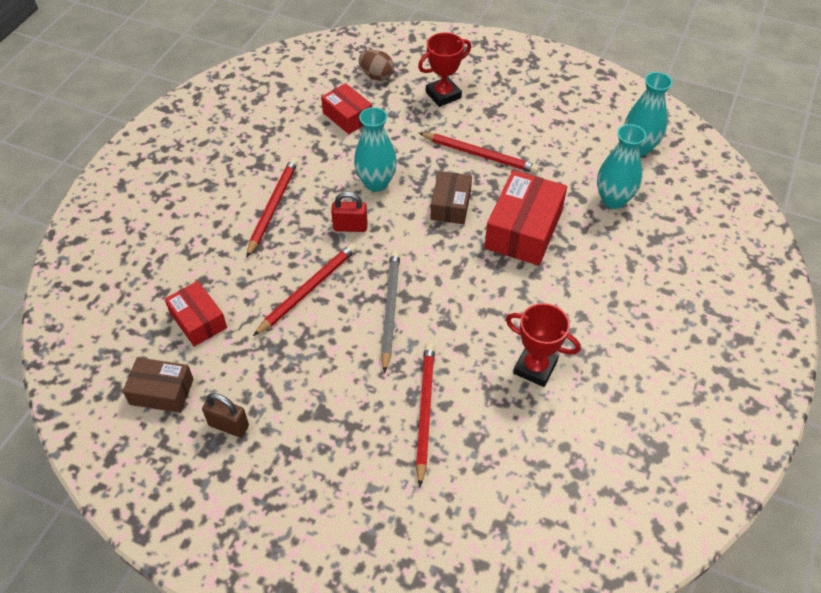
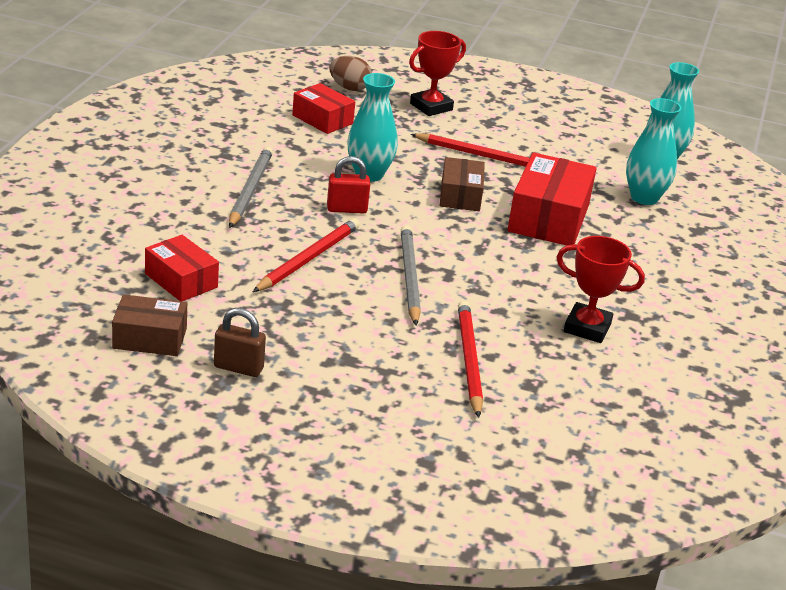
camera: 10 degrees left, 20 degrees down
(272, 207) = (250, 190): red pencil -> grey pencil

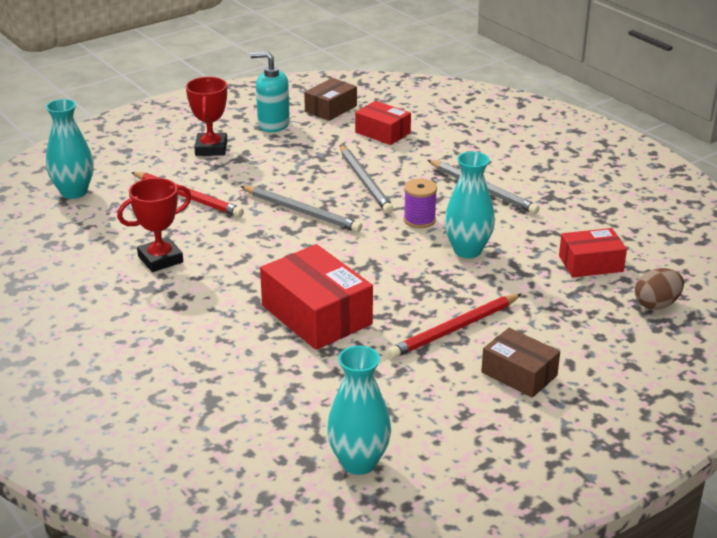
camera: 130 degrees right, 0 degrees up
(181, 280) = (382, 132): red box -> red box turned 45 degrees clockwise
(238, 368) = (273, 124): brown padlock -> turquoise soap dispenser
(308, 259) = (365, 182): red pencil -> grey pencil
(346, 209) = (419, 220): red padlock -> purple spool
(431, 107) = (584, 341): red trophy -> red trophy (211, 148)
(460, 195) = (395, 283): brown box -> brown box (519, 374)
(644, 198) = (295, 396): turquoise vase -> turquoise vase (74, 192)

